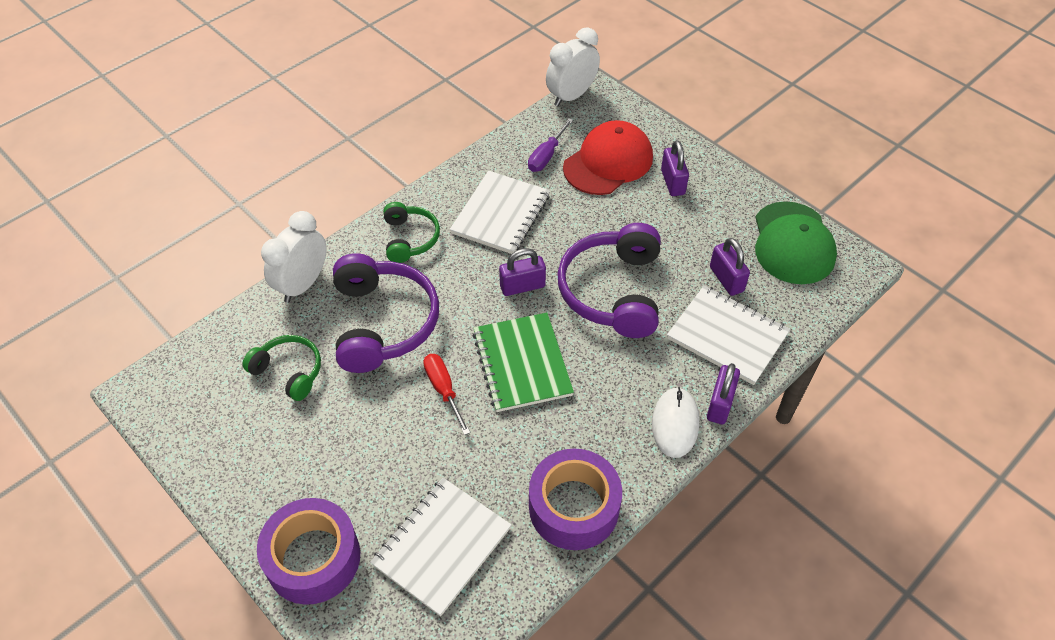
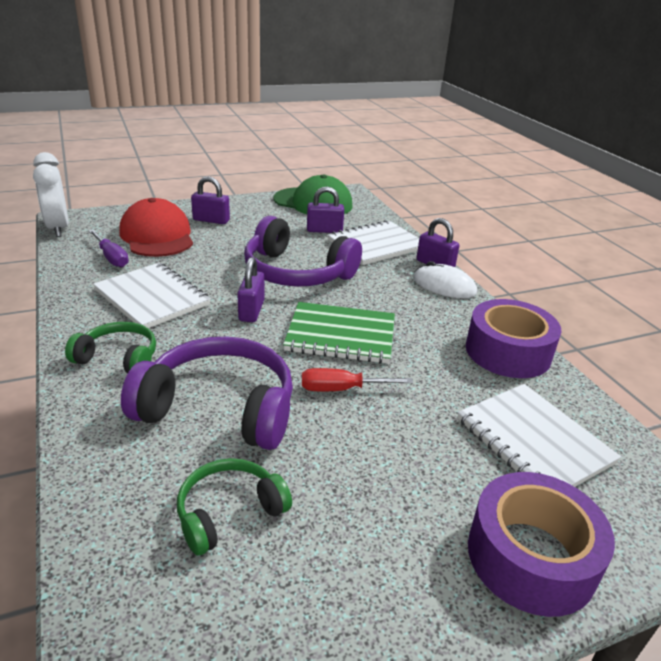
camera: 70 degrees left, 20 degrees down
(303, 284) = (94, 462): white clock -> none

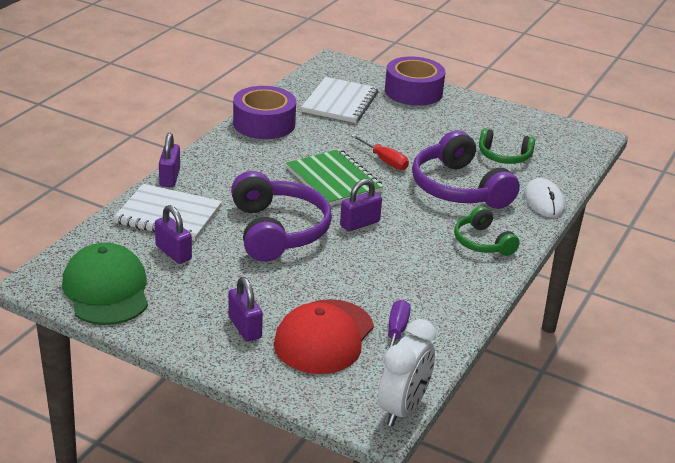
camera: 130 degrees left, 0 degrees up
(152, 298) = (411, 272): white notebook -> none
(444, 285) = (203, 164): white mouse -> white mouse (544, 201)

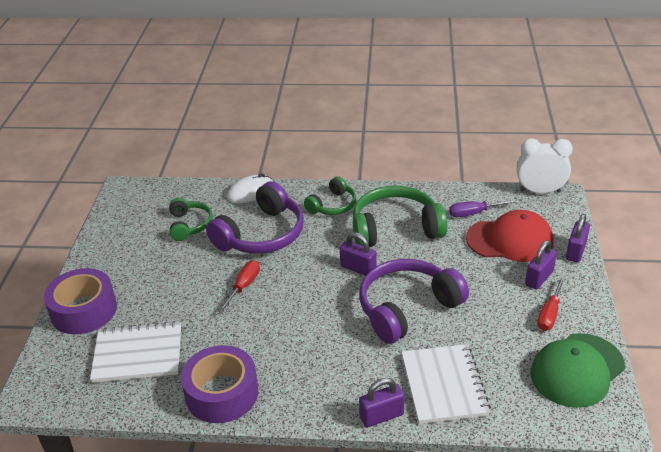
camera: 110 degrees left, 5 degrees up
(173, 253) = (493, 355): purple padlock -> purple padlock (575, 251)
(188, 308) = (549, 314): none -> red screwdriver
(334, 180) = (300, 305): green notebook -> none
(408, 267) = (395, 228): none -> green headphones

